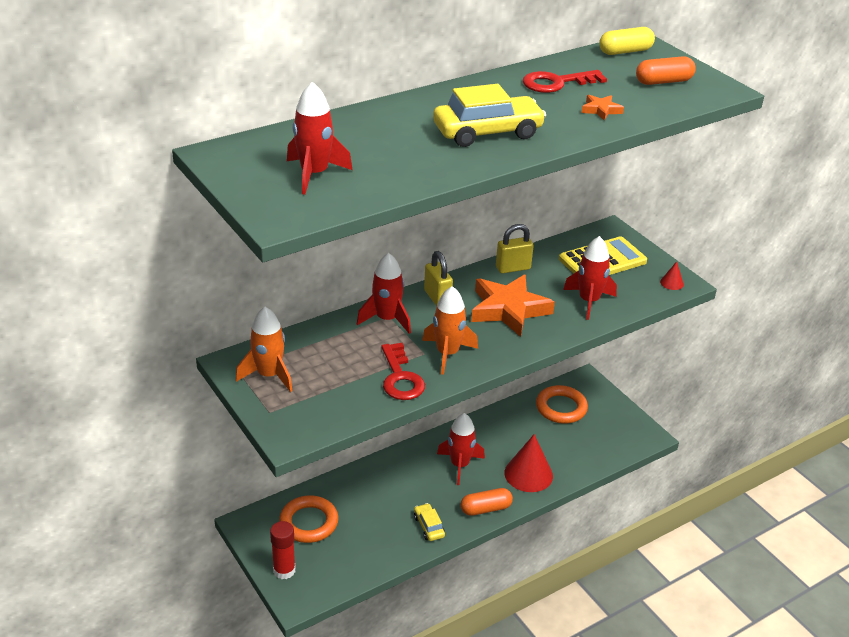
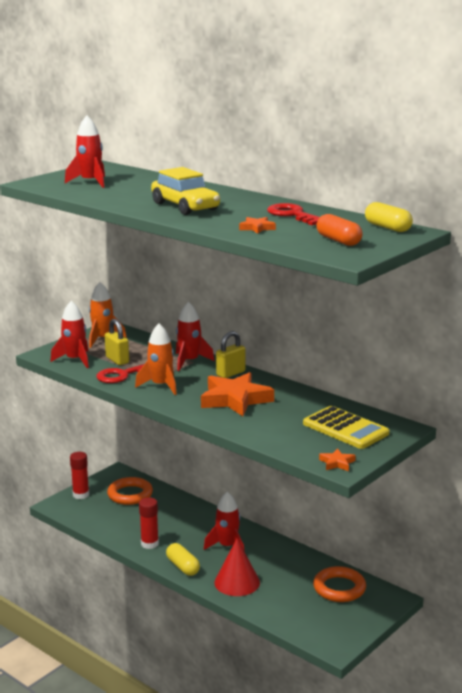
camera: 75 degrees right, 15 degrees down
(429, 526) = (149, 544): yellow car -> red glue stick
(485, 509) = (183, 567): orange capsule -> yellow capsule
(513, 268) = (297, 394): yellow padlock -> yellow padlock (117, 360)
(589, 301) = (273, 429): red rocket -> red rocket (75, 360)
(672, 283) = (337, 463): red cone -> orange star

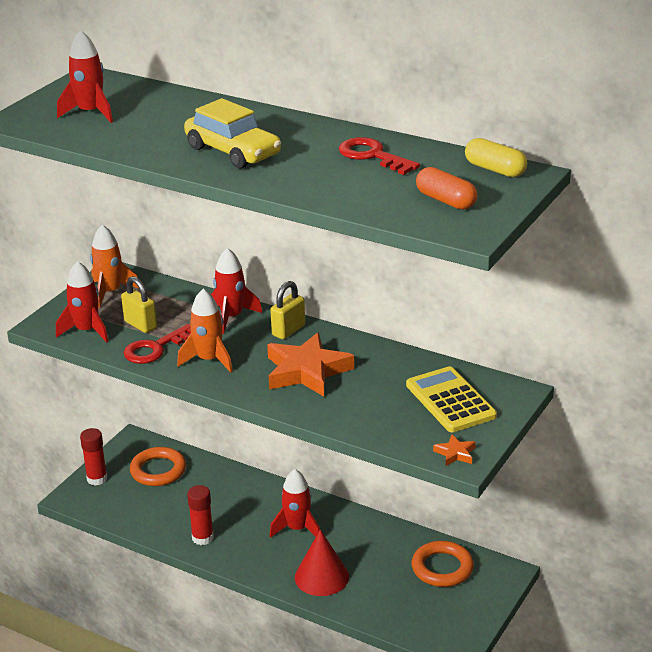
camera: 10 degrees left, 10 degrees up
(183, 567) = (252, 564): yellow capsule -> none
(257, 228) = (338, 185): orange star -> none
(345, 429) = (450, 400): yellow calculator -> yellow calculator turned 150 degrees counterclockwise

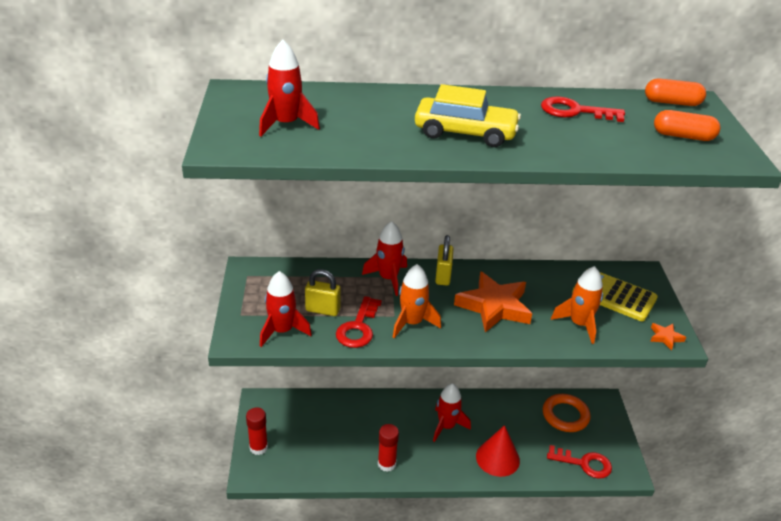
camera: 35 degrees left, 5 degrees up
(110, 292) = (265, 288): orange rocket -> orange rocket (579, 324)
(158, 470) = (302, 420): orange ring -> none
(413, 619) = (584, 463): none -> red key
(495, 169) = (672, 103): yellow capsule -> orange capsule

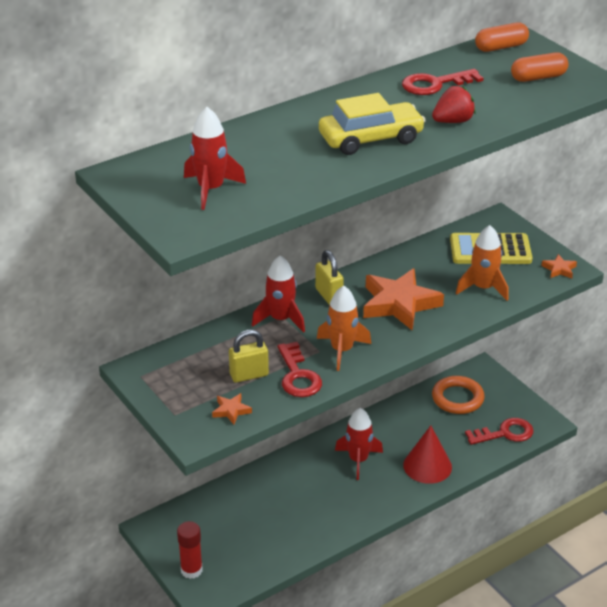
camera: 30 degrees left, 0 degrees up
(282, 331) = (231, 411): red rocket -> orange star
(386, 464) = (331, 521): red glue stick -> none
(557, 144) = (453, 121): none -> red strawberry

